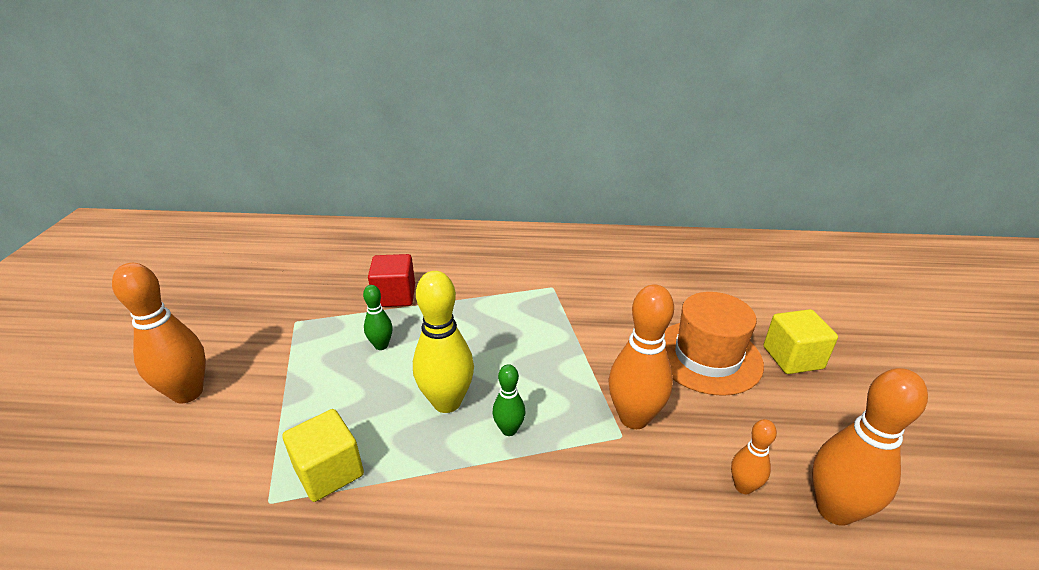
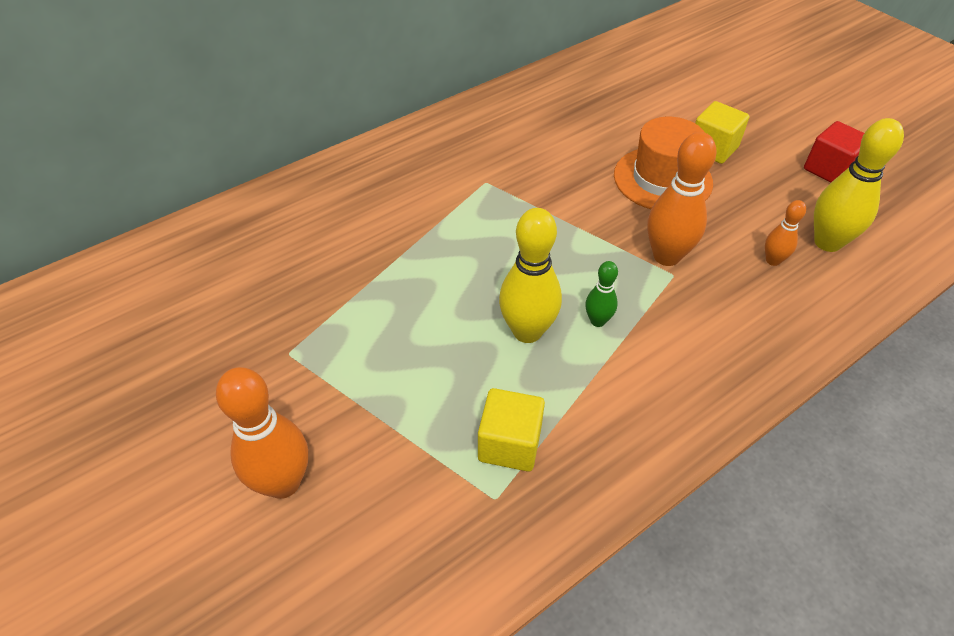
camera: 40 degrees left, 15 degrees up
(381, 345) = (408, 322): green bowling pin -> none
(394, 296) = (354, 270): red cube -> red cube (829, 169)
(834, 510) = (827, 242): orange bowling pin -> yellow bowling pin

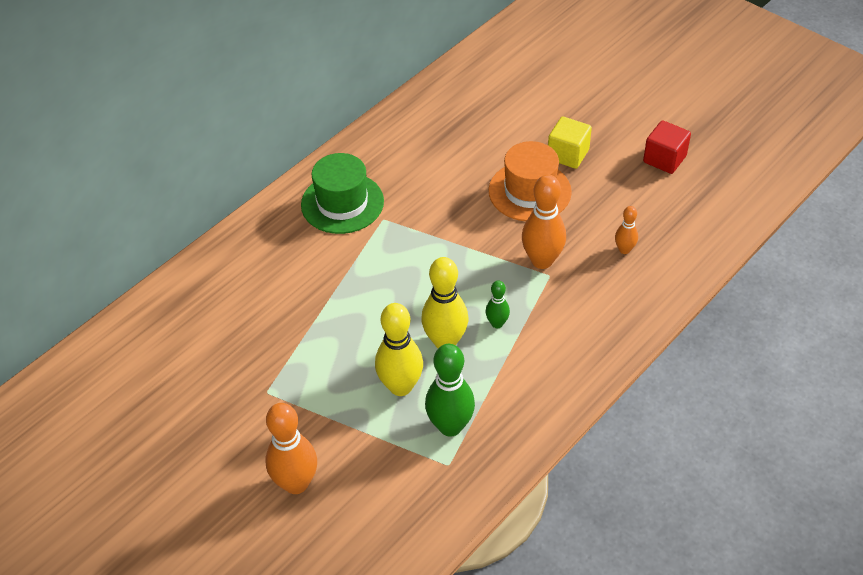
camera: 10 degrees left, 0 degrees up
(444, 159) = (342, 203): none -> green hat
(509, 444) = (450, 426): yellow cube -> green bowling pin
(827, 242) = (665, 226): yellow bowling pin -> yellow bowling pin (400, 386)

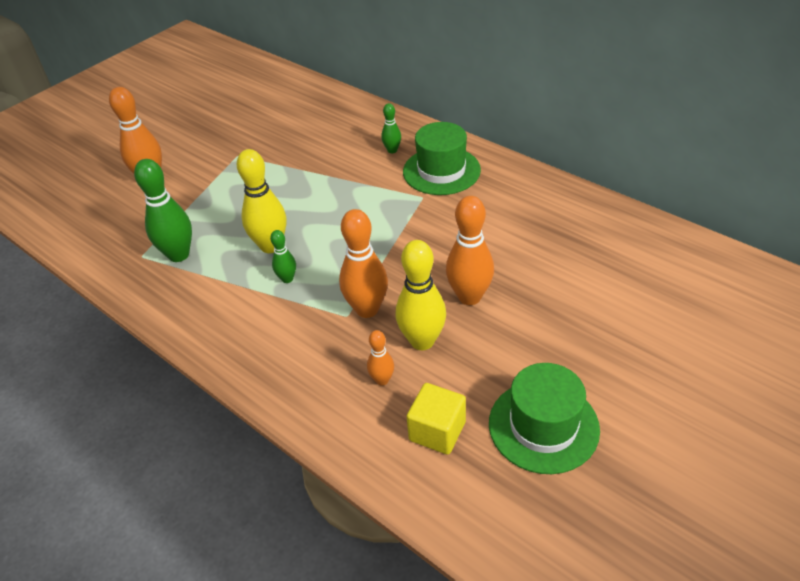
camera: 90 degrees right, 5 degrees down
(294, 242) = (392, 150): none -> green bowling pin
(400, 386) = (227, 223): yellow bowling pin -> yellow bowling pin (422, 341)
(529, 191) = (469, 297): orange hat -> orange bowling pin
(568, 154) = (535, 328): yellow cube -> yellow cube (437, 431)
(664, 159) = (543, 426): red cube -> green hat

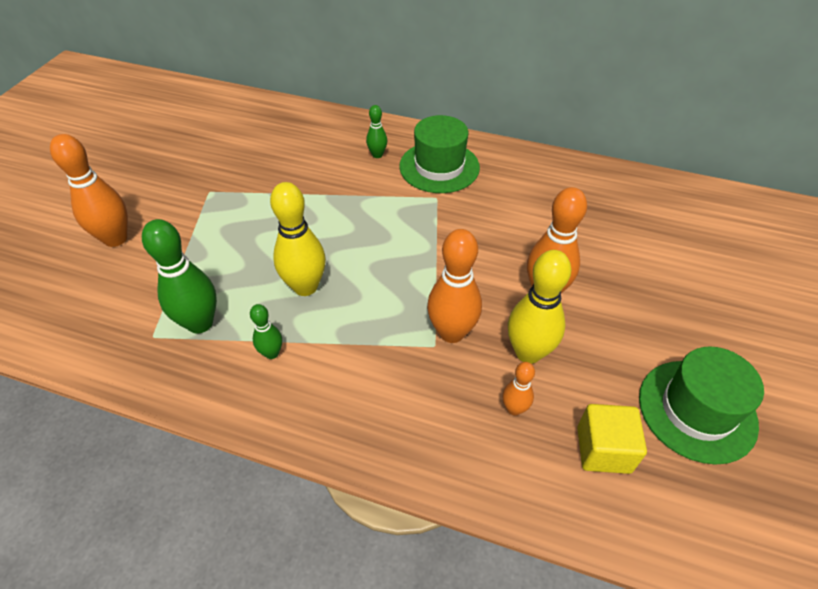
camera: 25 degrees left, 5 degrees up
(287, 279) = (345, 320): green bowling pin -> green bowling pin (272, 353)

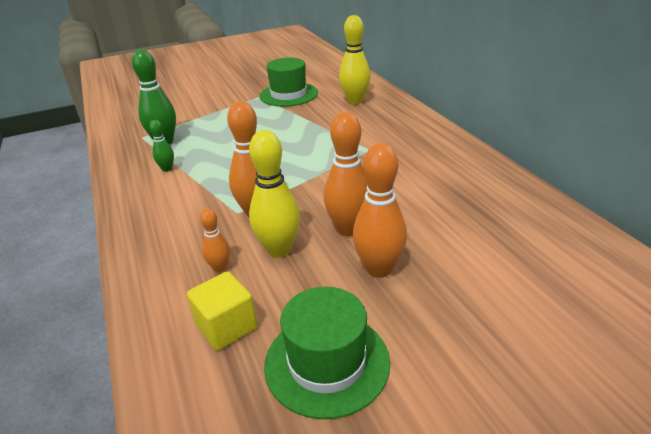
camera: 50 degrees right, 15 degrees down
(115, 239) = (192, 97): orange bowling pin -> orange bowling pin (379, 269)
(305, 287) = (228, 152): yellow bowling pin -> yellow bowling pin (355, 101)
(377, 155) = (372, 116): green bowling pin -> none
(439, 167) = (400, 136): green hat -> green hat (288, 94)

